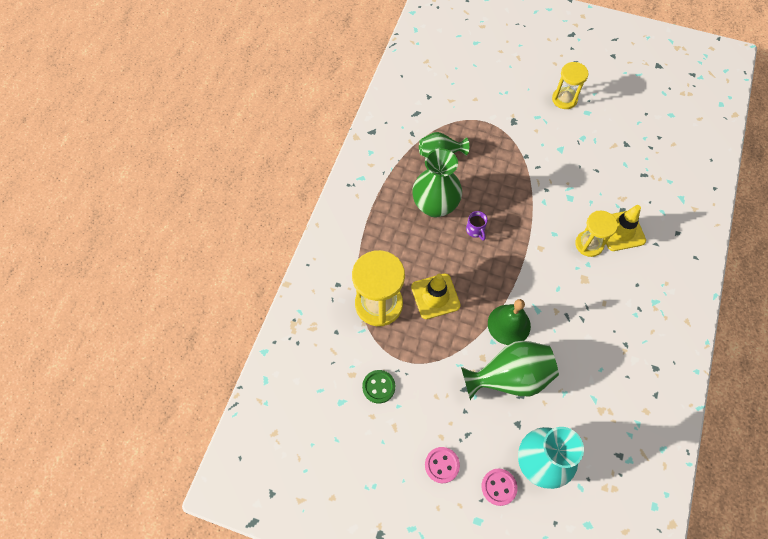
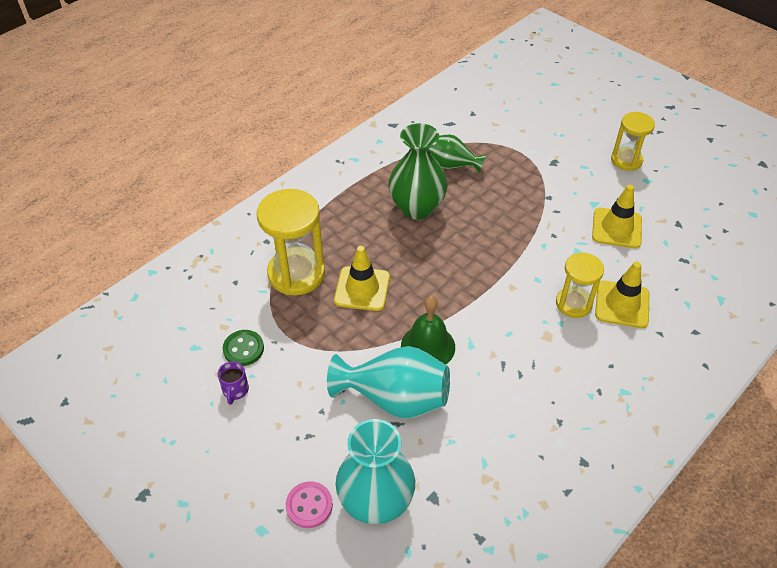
camera: 25 degrees right, 15 degrees down
(442, 465) = (259, 454): pink button -> none
(475, 230) = (447, 245): purple mug -> purple mug (235, 390)
(509, 377) = (395, 398): green vase -> turquoise vase
(587, 165) = (616, 228): none -> yellow traffic cone

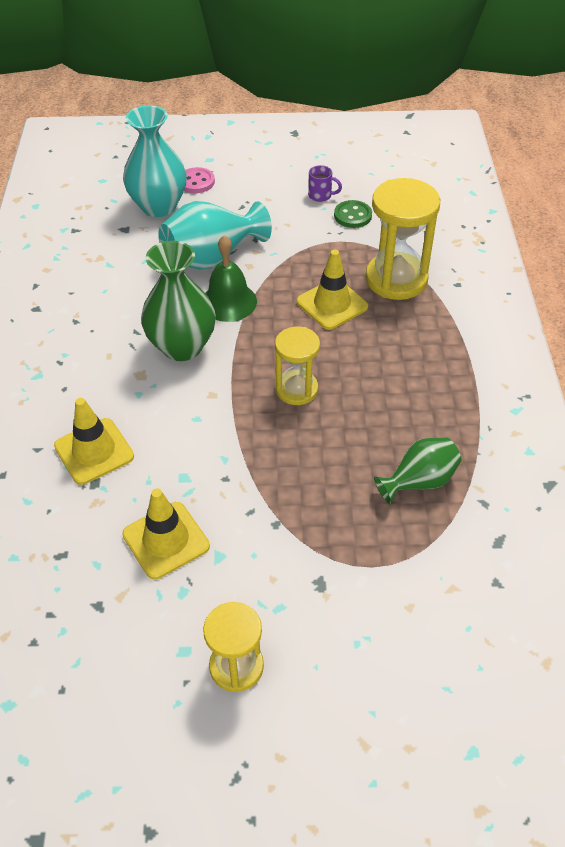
camera: 135 degrees right, 0 degrees up
(235, 390) = (321, 195): purple mug -> purple mug turned 150 degrees clockwise
(417, 208) = (387, 405): green vase -> green vase (182, 346)
(573, 304) = (141, 419): yellow hourglass -> yellow hourglass (296, 389)

